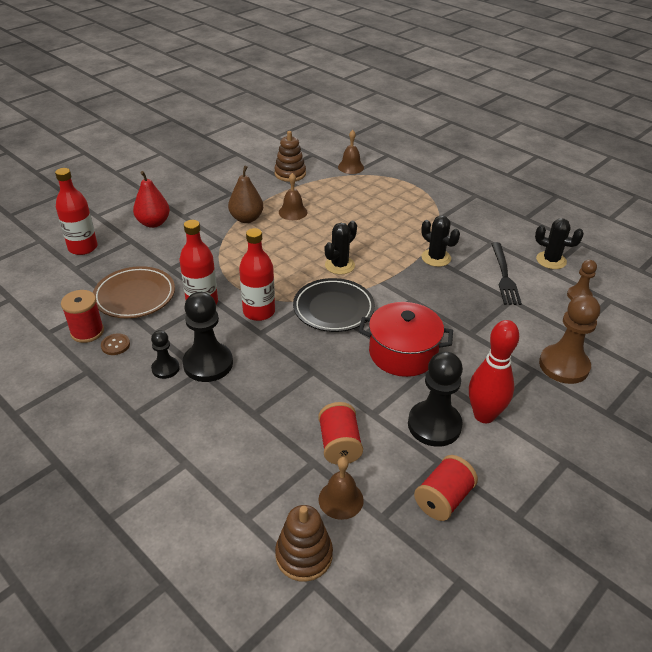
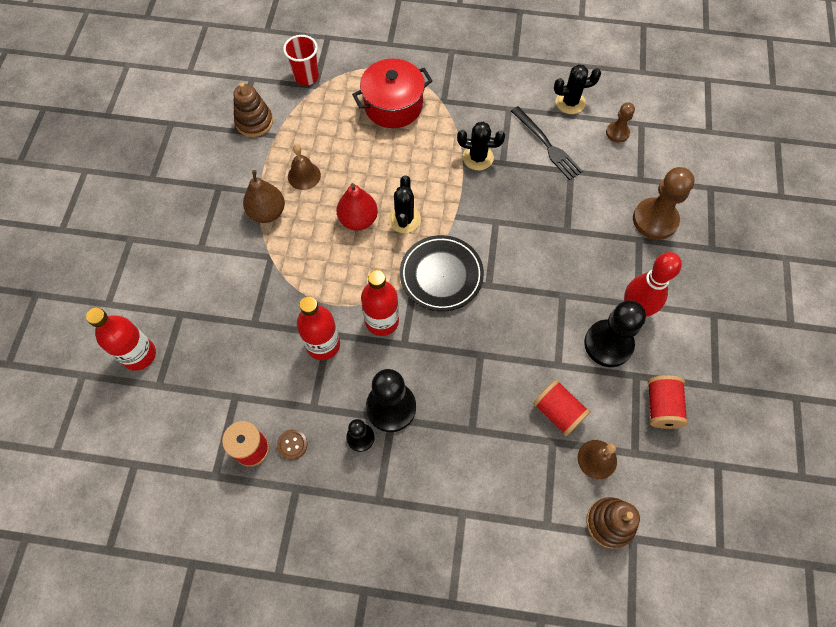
camera: 35 degrees left, 25 degrees up
(135, 296) = (254, 379): brown plate -> none
(153, 223) = (179, 276): red pear -> red pear (358, 220)
(350, 167) = (306, 77): brown bell -> red cup
(403, 353) = (533, 287): red pot -> red pot (393, 105)

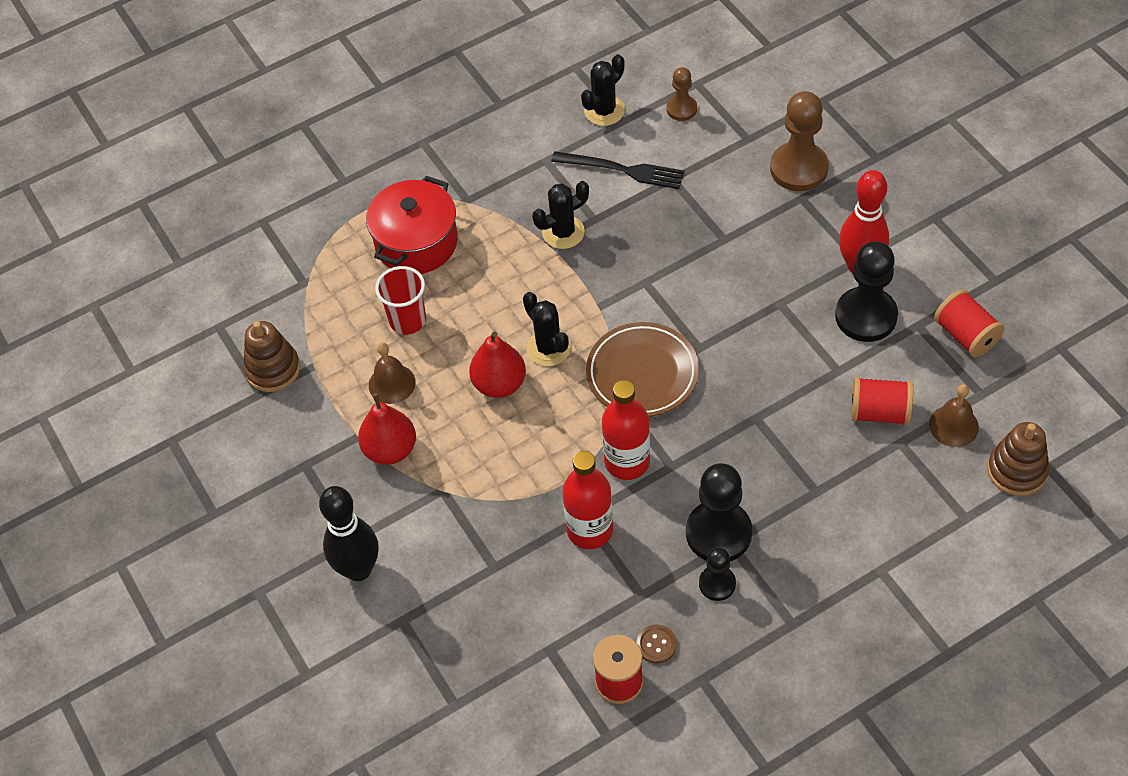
camera: 35 degrees left, 10 degrees down
(139, 355) = (400, 694): red bottle -> none
(187, 267) = (358, 569): none -> black bowling pin
(267, 212) = (390, 450): brown pear -> red pear
(306, 77) = (283, 280): red cup -> red cup (407, 320)
(441, 275) = (642, 374): black plate -> brown plate

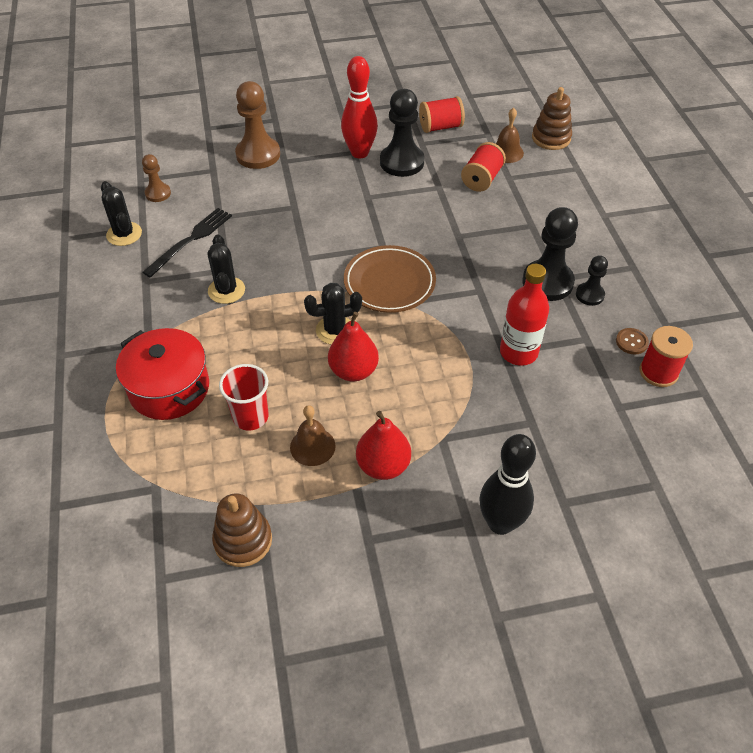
camera: 75 degrees left, 5 degrees down
(627, 462) = (465, 314): red bottle -> none

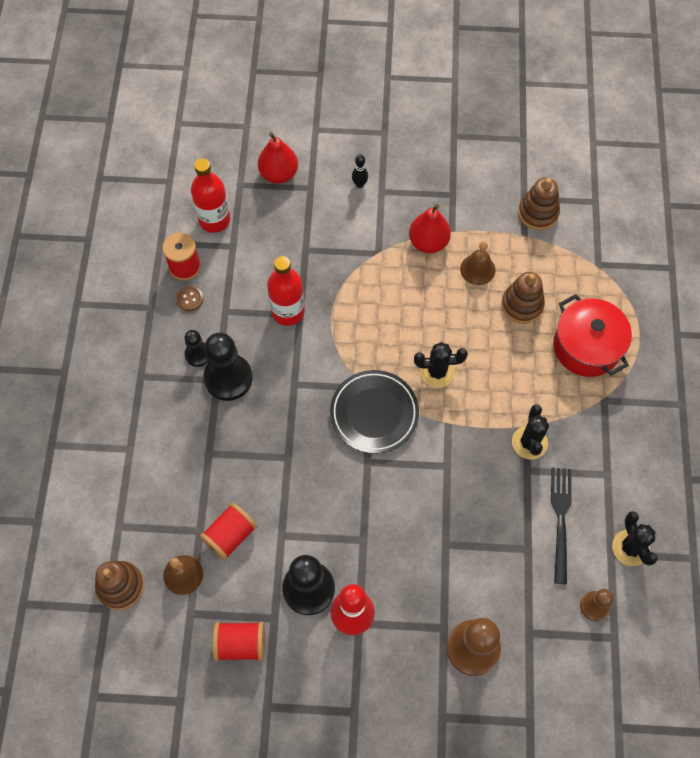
camera: 165 degrees left, 15 degrees up
(190, 240) = (560, 520): black fork -> black fork turned 135 degrees clockwise
(250, 417) = (522, 305): red cup -> brown stacking toy
(353, 371) = (431, 327): red pear -> red pear (278, 174)
(389, 283) = (374, 413): brown plate -> black plate
(500, 523) = (359, 184): black bowling pin -> black bowling pin, size x0.46
(659, 432) = (214, 220): none -> red bottle

